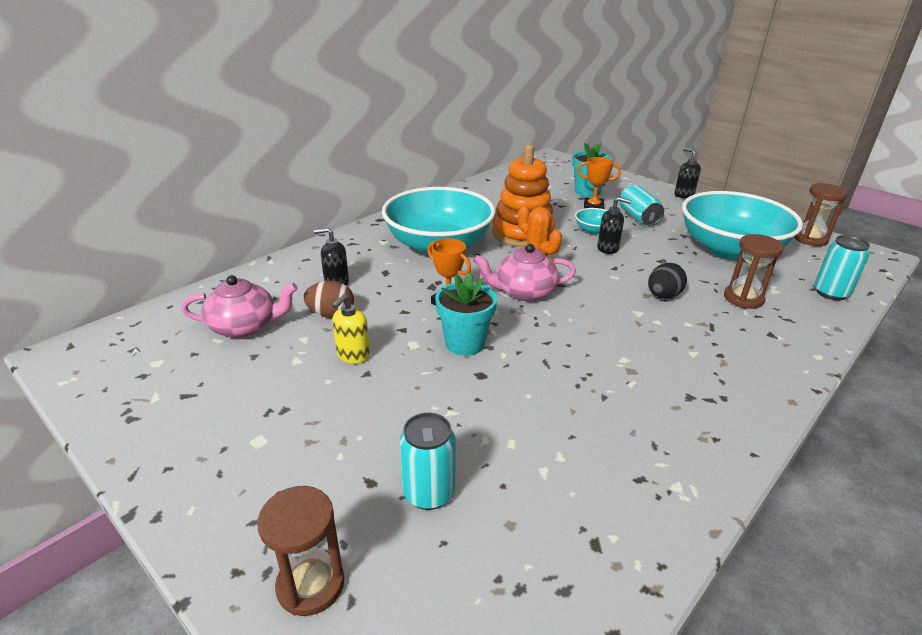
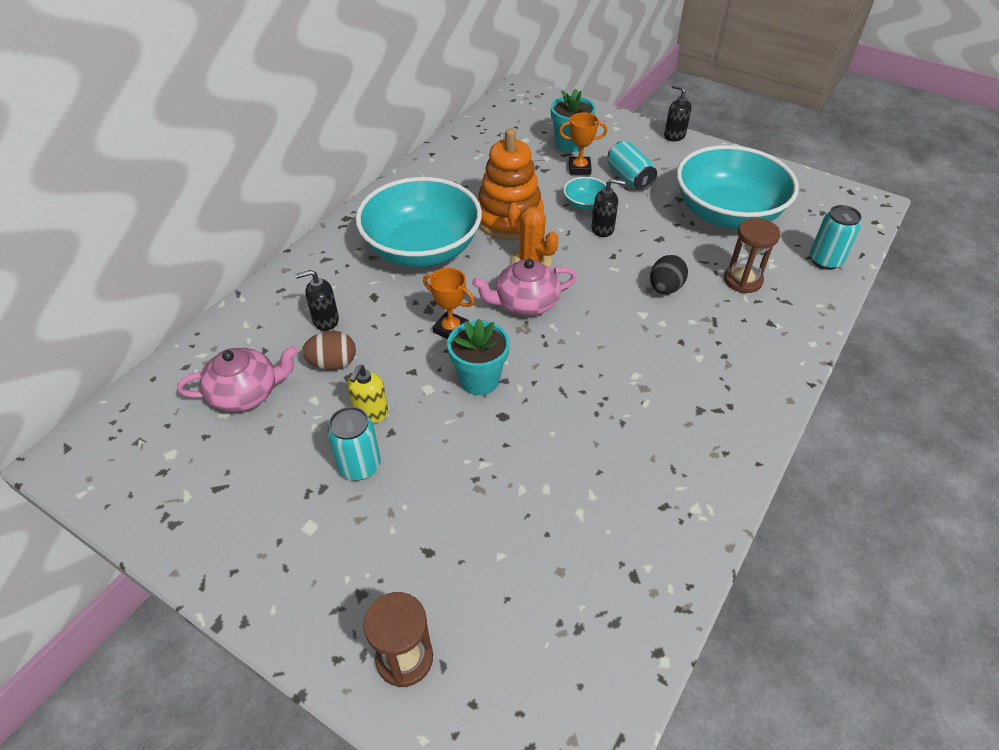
camera: 10 degrees left, 15 degrees up
(428, 493) = (483, 553): turquoise can -> turquoise can (359, 466)
(810, 239) = (806, 187): brown hourglass -> none

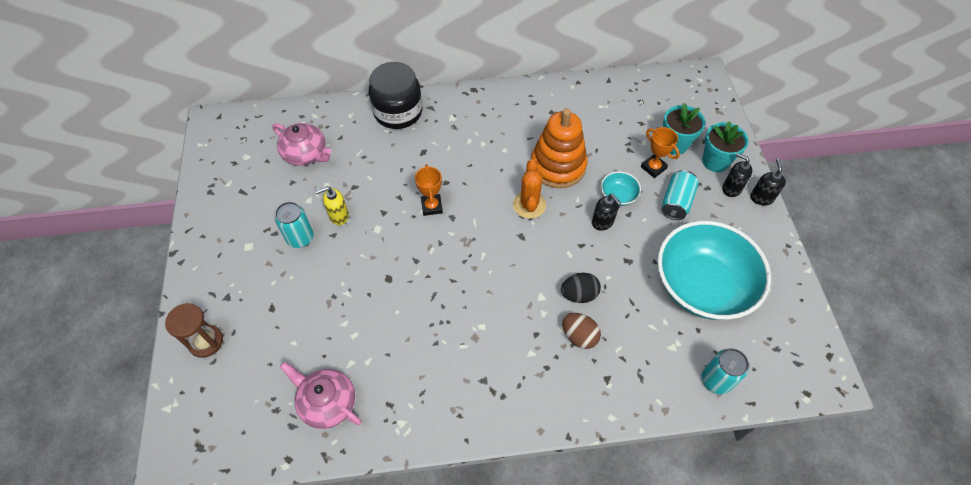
camera: 50 degrees right, 10 degrees up
(296, 285) = (398, 112): none -> black jar
(325, 320) = (384, 145): black soap dispenser -> black soap dispenser (731, 188)
(333, 363) = (357, 173): brown egg -> brown egg (579, 336)
(422, 249) = (484, 144): turquoise bowl -> none
(479, 380) = (405, 248): turquoise flower pot -> turquoise flower pot (715, 161)
(525, 303) = (489, 227): pink teapot -> pink teapot (327, 402)
(742, 280) = (635, 337): brown hourglass -> none

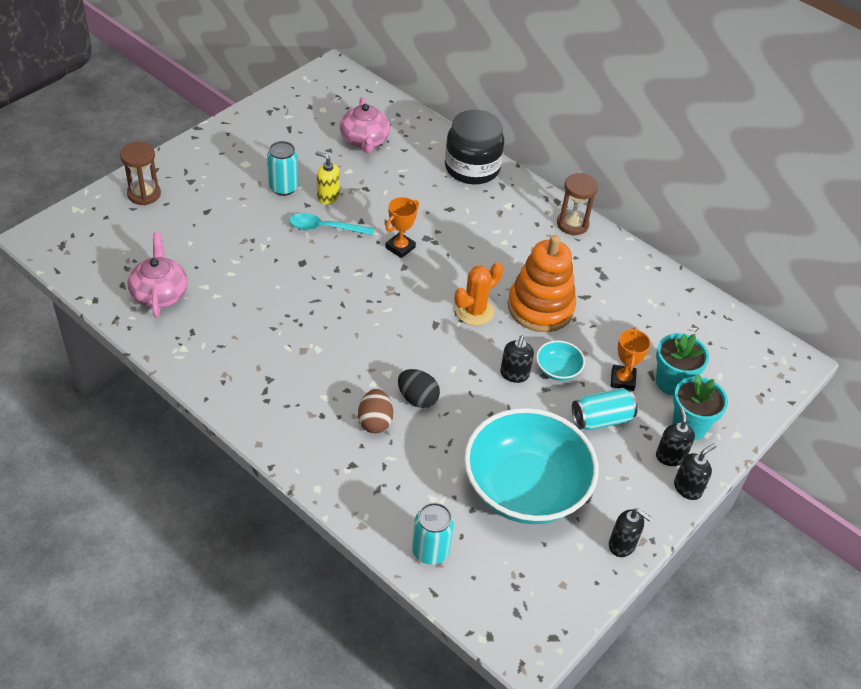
camera: 45 degrees right, 10 degrees down
(368, 239) = (325, 228): none -> turquoise spoon
(501, 96) = (572, 224): none -> brown hourglass
(782, 264) = (622, 545): none -> black soap dispenser

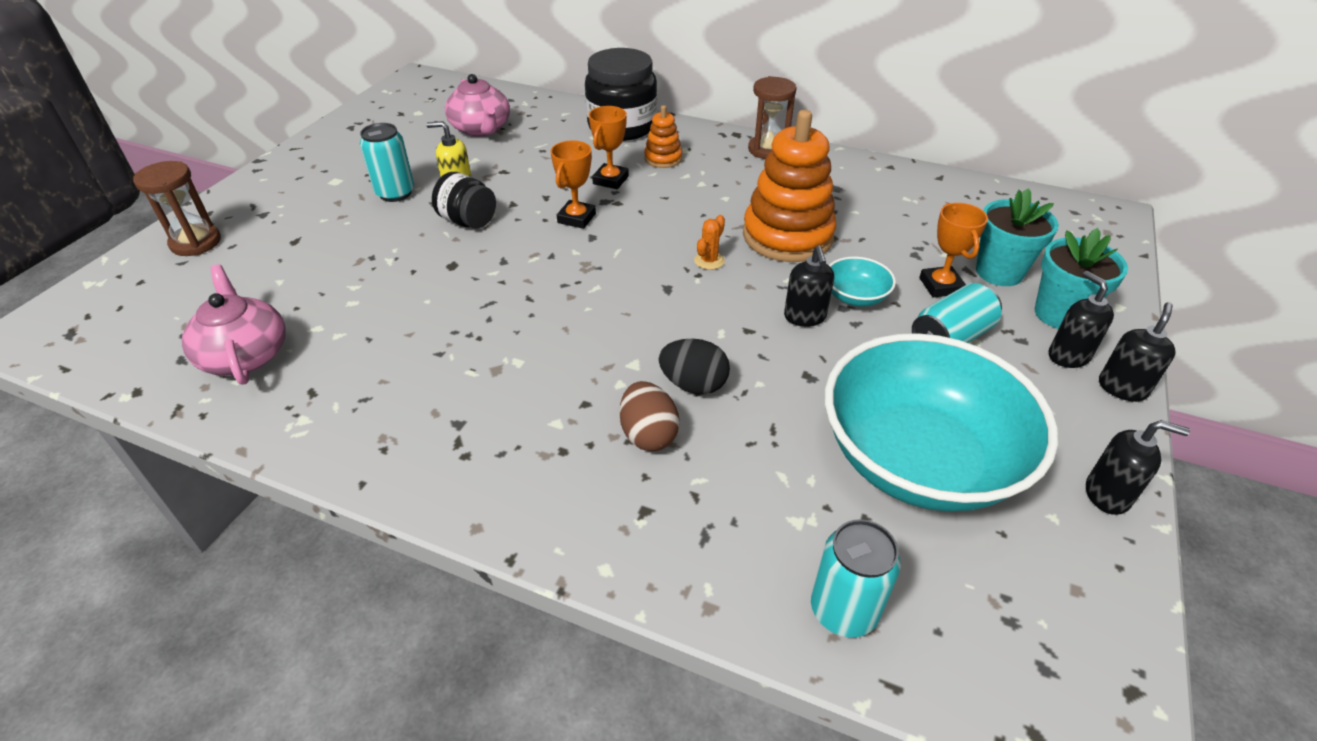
camera: 15 degrees left, 5 degrees down
(325, 228) = (468, 221): turquoise spoon -> black jar
(439, 219) = (610, 180): none -> orange trophy
(474, 311) = (709, 261): orange cactus -> orange cactus, size x0.57
(487, 210) = (663, 158): none -> orange stacking toy

